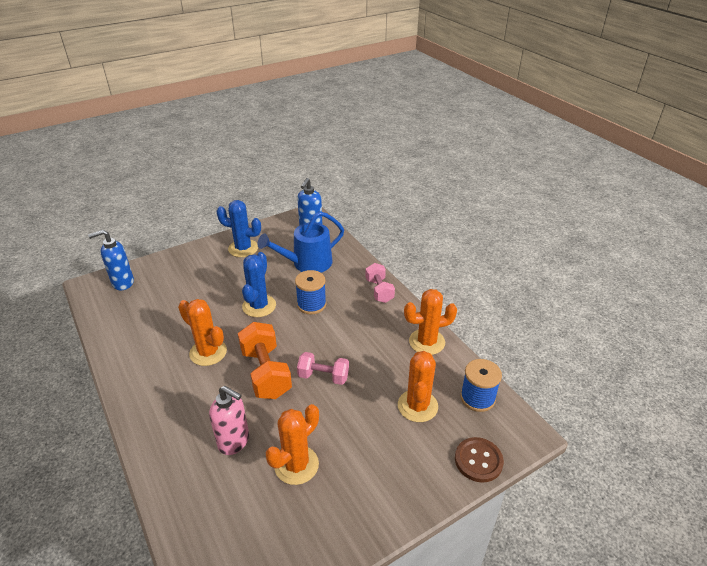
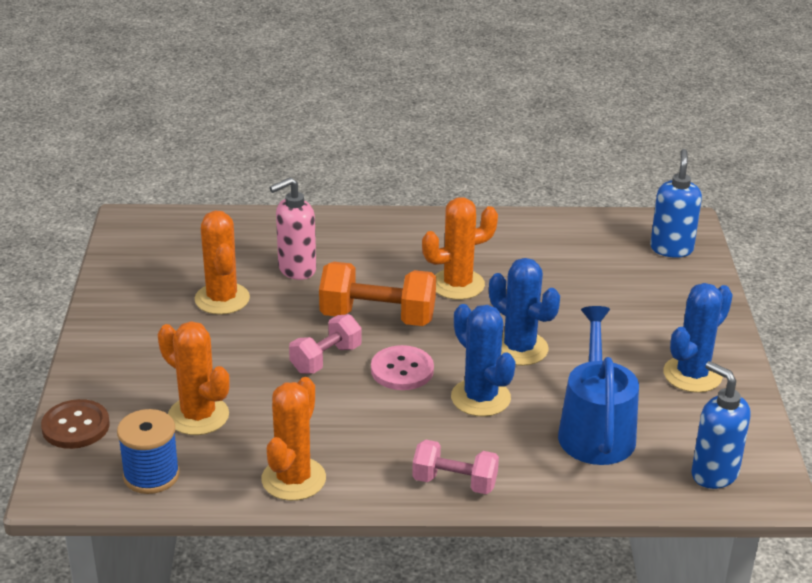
camera: 120 degrees right, 5 degrees down
(310, 341) = (402, 370): none -> pink button
(311, 304) = (480, 398): blue spool -> blue cactus

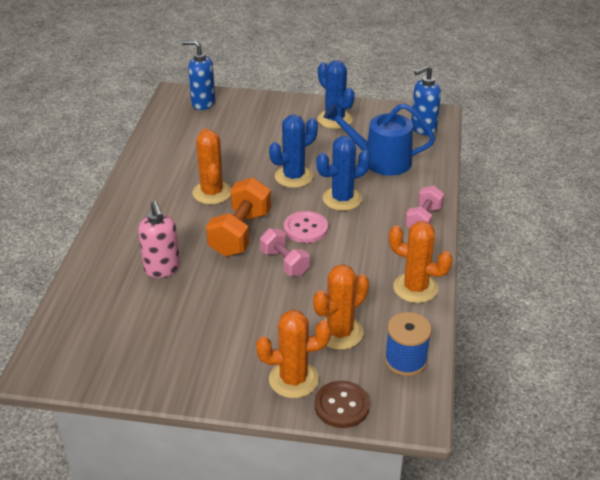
camera: 80 degrees left, 5 degrees up
(222, 299) = (189, 313): orange cactus -> orange cactus (293, 379)

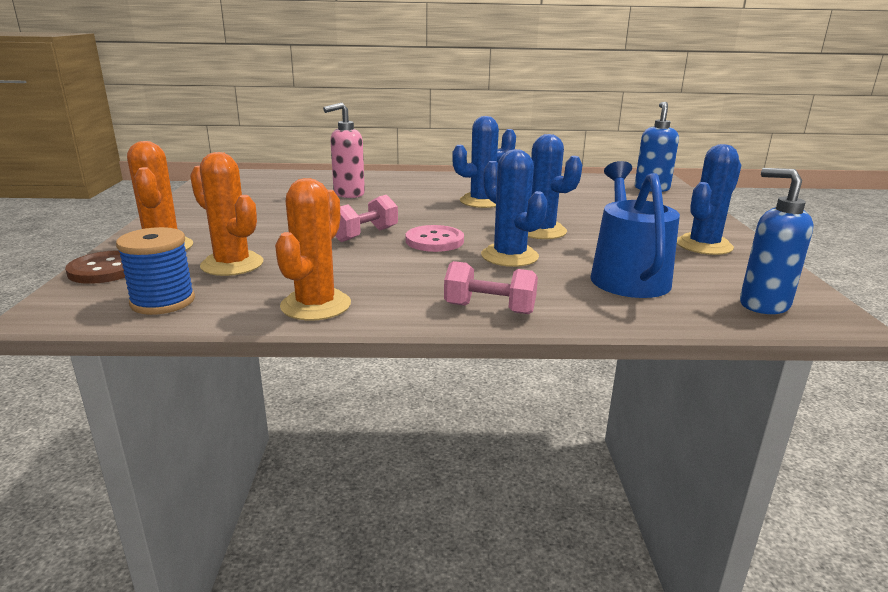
camera: 80 degrees right, 15 degrees down
(212, 193) = (482, 201): orange cactus -> blue cactus
(240, 233) = (414, 215): orange dumbbell -> none

